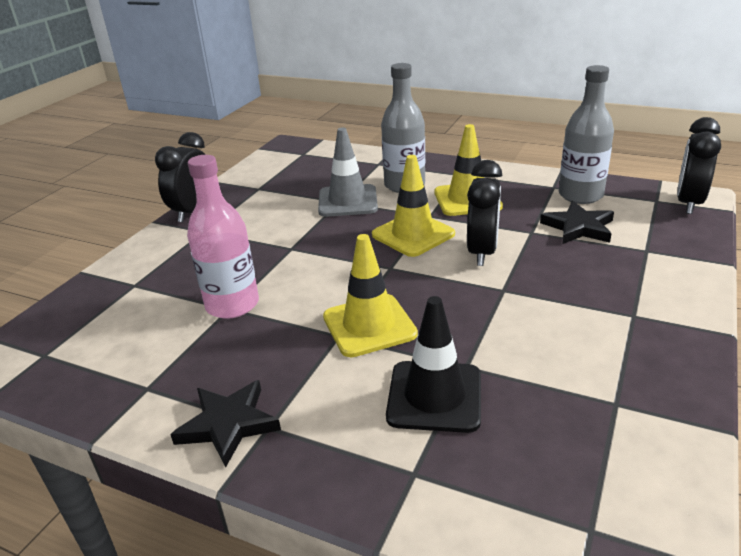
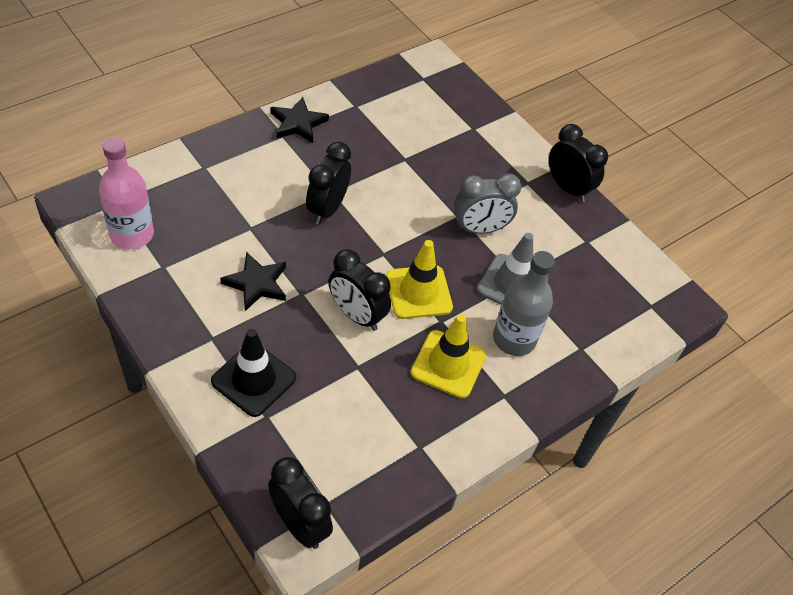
camera: 110 degrees right, 20 degrees up
(232, 305) = (407, 161): pink bottle -> pink bottle (132, 234)
(297, 233) = (479, 229): none -> grey clock
(369, 325) = (327, 209): yellow traffic cone -> black clock
(434, 396) = (242, 202): black traffic cone -> black traffic cone (253, 379)
(578, 227) = (336, 403): black star -> black star (257, 284)
(580, 195) = (386, 453): grey bottle -> none

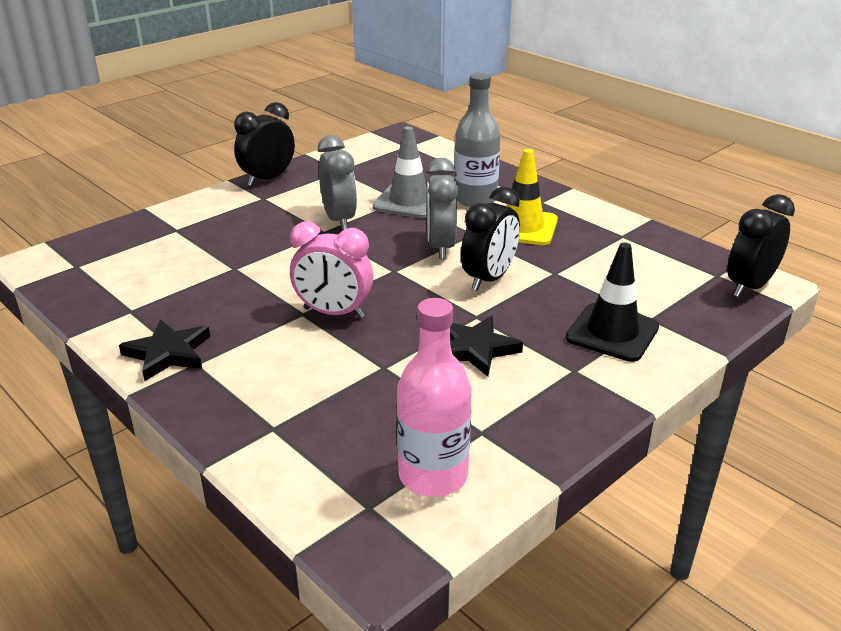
camera: 90 degrees left, 20 degrees down
(327, 209) = (333, 313): black clock -> pink clock
(418, 292) = (440, 247): yellow traffic cone -> grey clock

